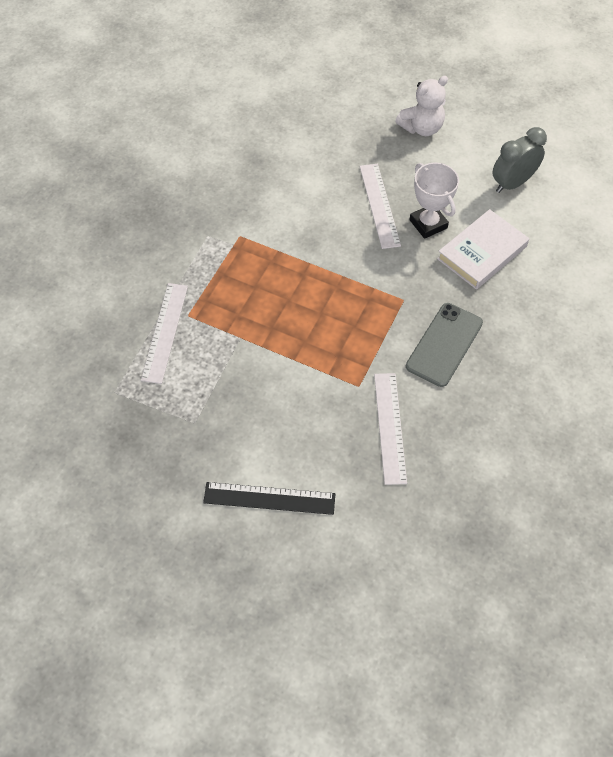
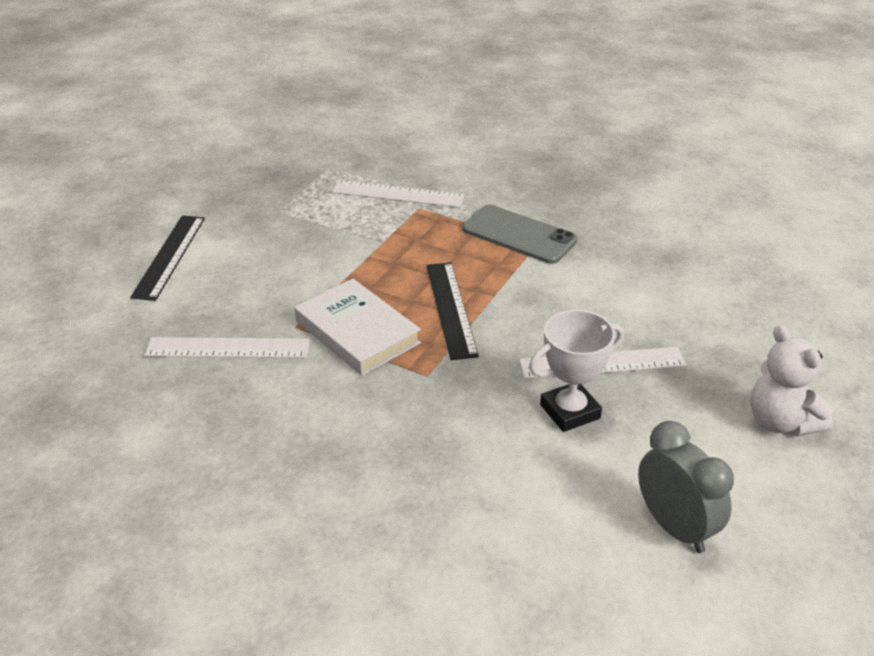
camera: 95 degrees right, 20 degrees down
(328, 288) = (451, 309): none -> black ruler
(444, 345) = (344, 409): grey phone -> grey phone (519, 235)
(482, 253) = (513, 468): white book -> white book (357, 332)

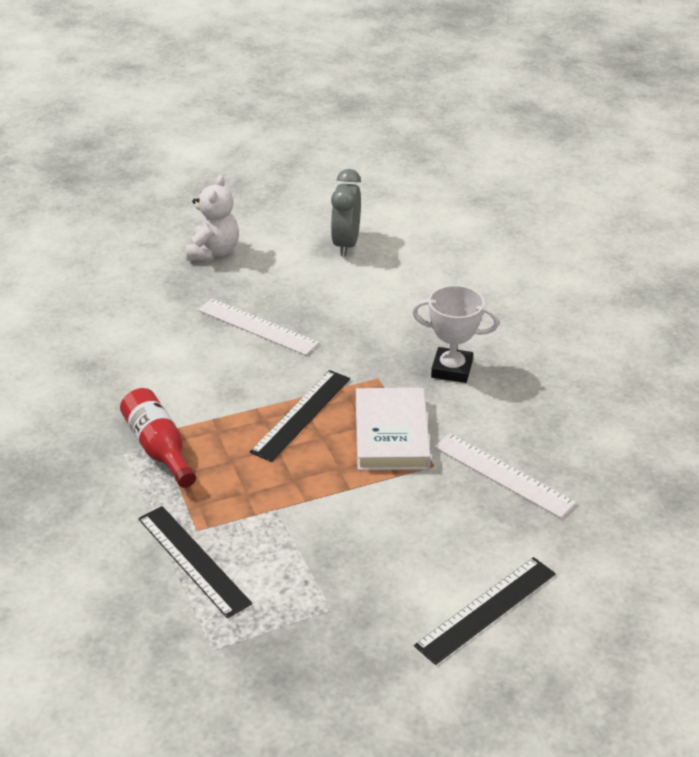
camera: 140 degrees left, 0 degrees up
(398, 194) = (193, 560): white ruler -> black ruler
(519, 235) = (159, 448): grey phone -> red bottle
(570, 411) = (319, 313): white trophy -> white trophy (451, 369)

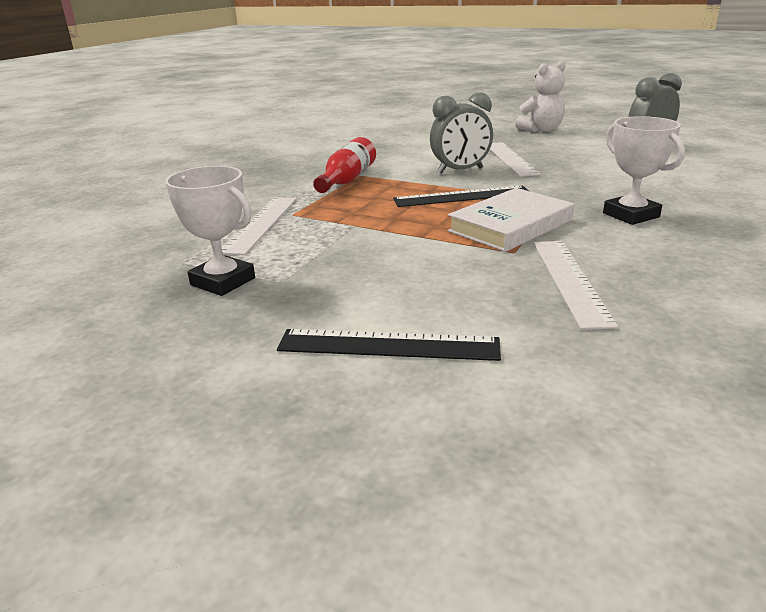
camera: 50 degrees right, 10 degrees down
(193, 560) = (261, 224): black ruler -> white ruler
(241, 372) = (460, 170): none -> grey clock
(289, 641) = (223, 281): none -> white trophy

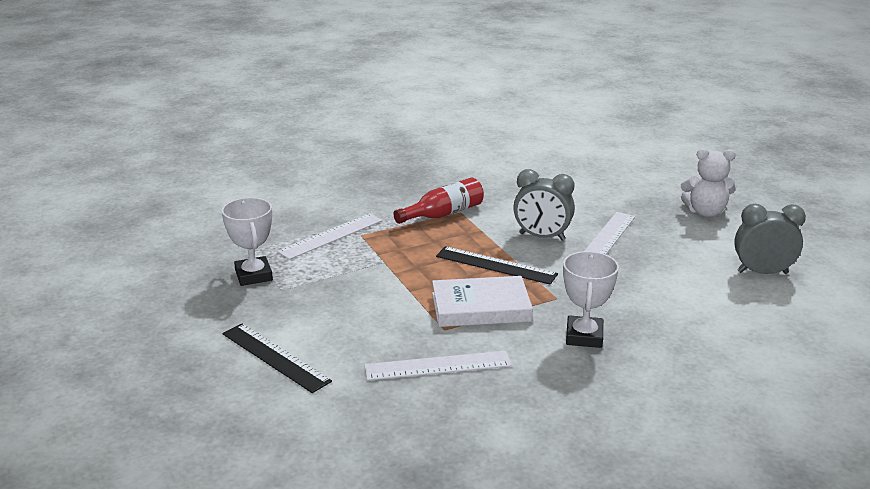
camera: 35 degrees right, 0 degrees up
(570, 280) = (438, 366): white ruler -> white ruler turned 45 degrees clockwise

